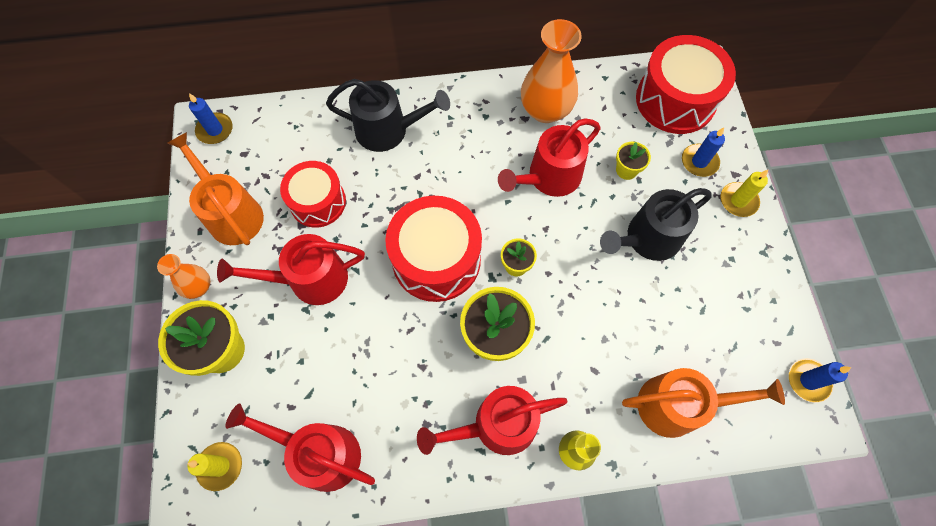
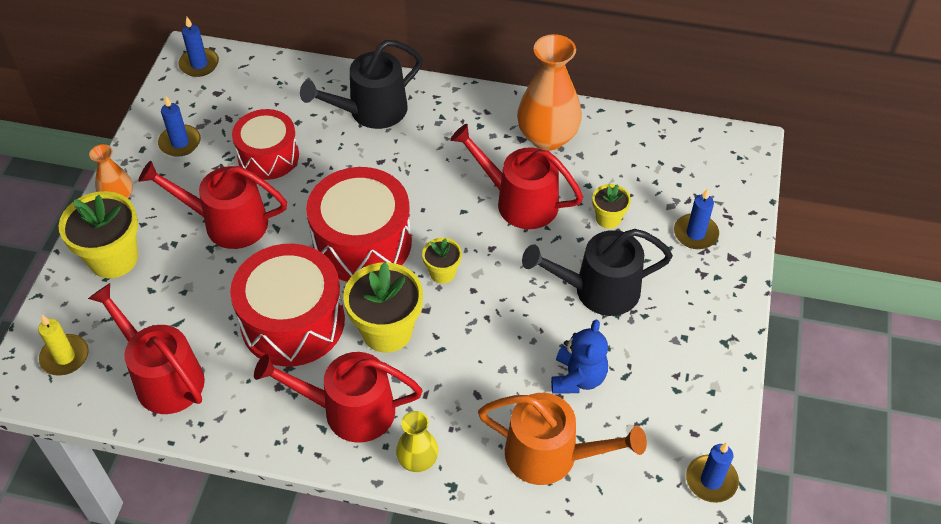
camera: 20 degrees right, 15 degrees down
(232, 213) = (180, 143): orange watering can -> blue candle
(388, 130) = (371, 111): black watering can -> black watering can turned 120 degrees clockwise
(549, 177) = (519, 201): red watering can -> red watering can turned 45 degrees clockwise
(667, 325) = (578, 378): none -> blue teddy bear
(675, 100) = (699, 166): red drum -> red drum (293, 322)
(738, 201) = (721, 284): yellow candle -> none

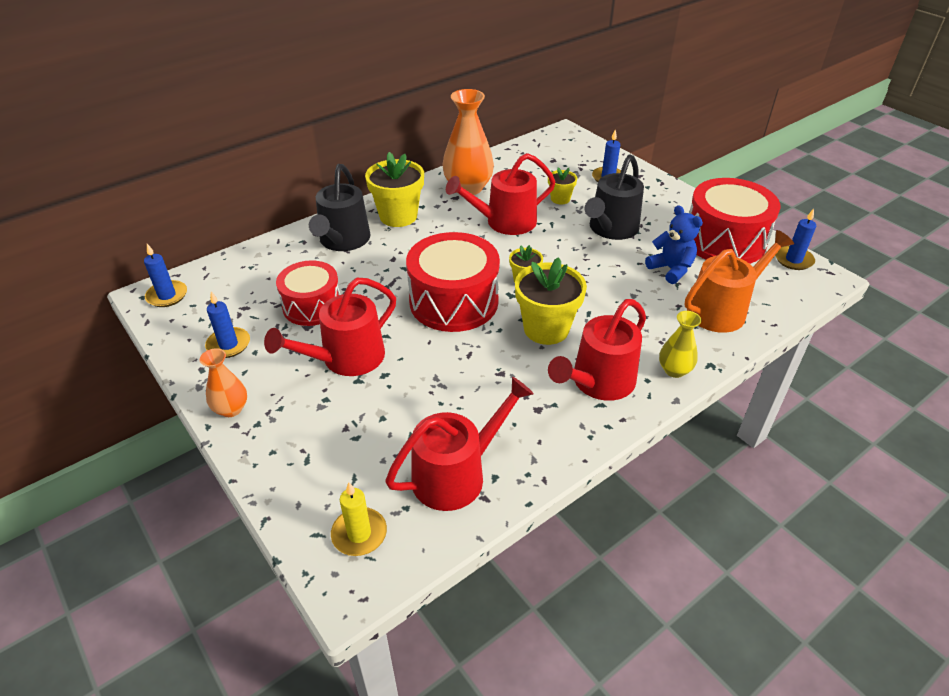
camera: 50 degrees left, 10 degrees down
(113, 258) = (292, 445): yellow flower pot -> yellow flower pot (398, 216)
(163, 377) = (456, 474): red watering can -> red watering can turned 150 degrees clockwise
(293, 322) = (485, 371): red drum -> red drum (724, 241)

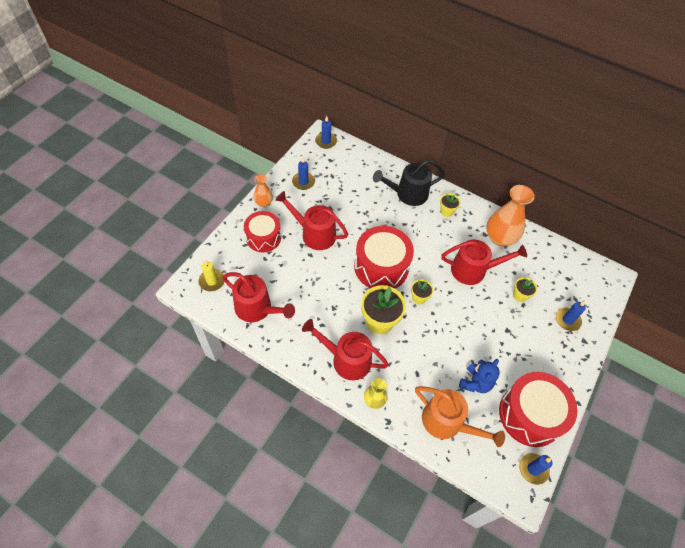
camera: 65 degrees right, 15 degrees up
(312, 306) = (346, 203): red drum -> red drum (263, 237)
(398, 216) = (446, 211): yellow flower pot -> yellow flower pot, size x0.53
(505, 222) = (473, 270): red watering can -> red watering can turned 135 degrees clockwise
(611, 229) = (502, 335): black watering can -> none

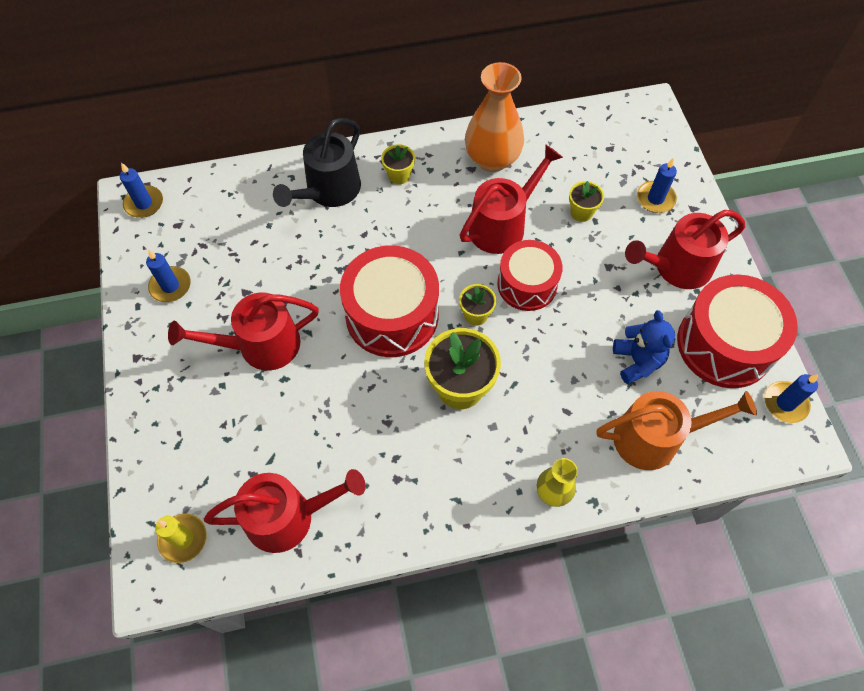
camera: 40 degrees left, 5 degrees up
(263, 203) = (142, 362): orange vase -> none
(263, 237) = (194, 411): red drum -> red drum (527, 284)
(346, 359) = (471, 473): red watering can -> red watering can (676, 267)

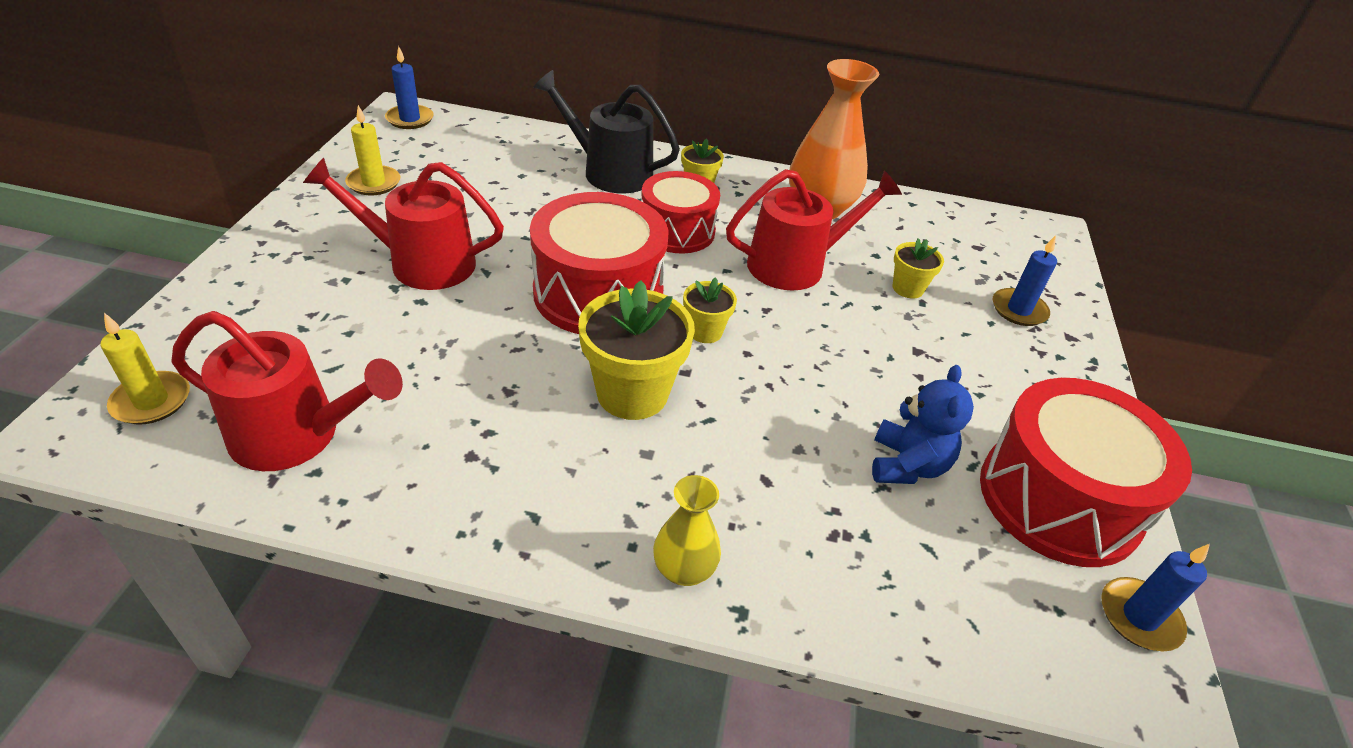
camera: 20 degrees right, 20 degrees down
(170, 286) = (374, 183): blue candle -> yellow candle
(329, 190) = (610, 172): black watering can -> black watering can turned 60 degrees clockwise
(527, 284) = (793, 328): red drum -> red drum (677, 231)
(655, 438) = (888, 570): orange watering can -> none
(676, 267) = (1018, 386): red watering can -> none

